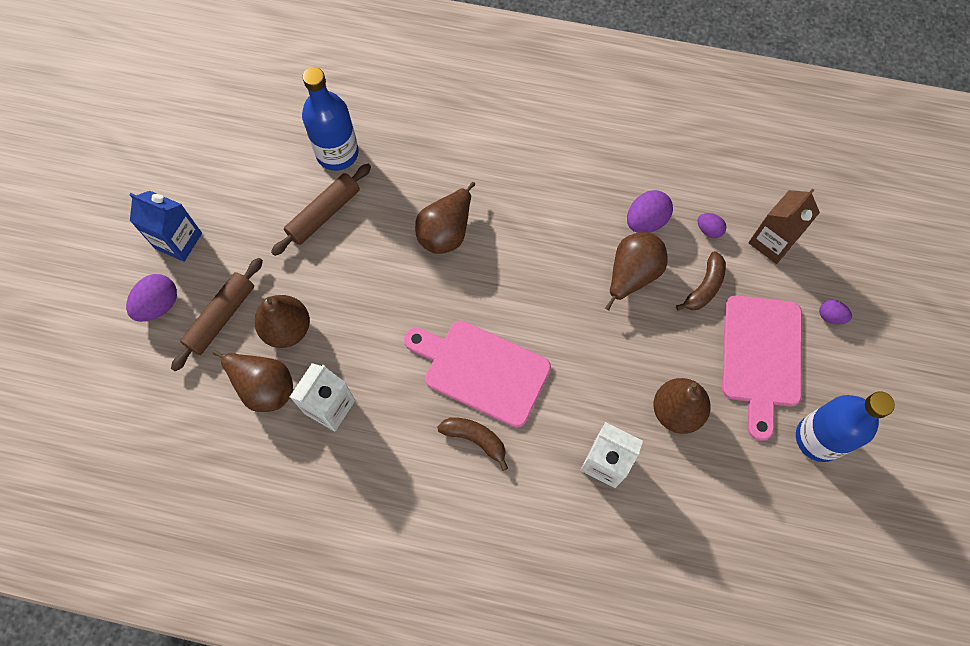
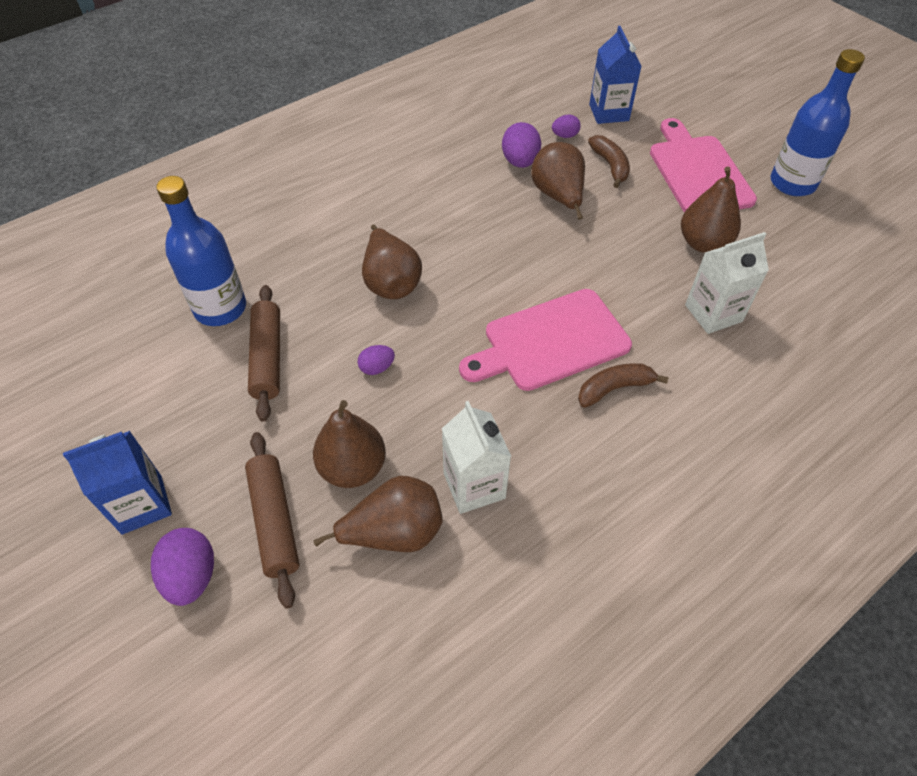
camera: 50 degrees left, 15 degrees down
(761, 357) = (698, 172): pink cutting board -> pink cutting board turned 150 degrees counterclockwise
(772, 242) = (609, 112): brown carton -> blue carton
(830, 316) = (697, 121): purple egg -> purple egg (377, 368)

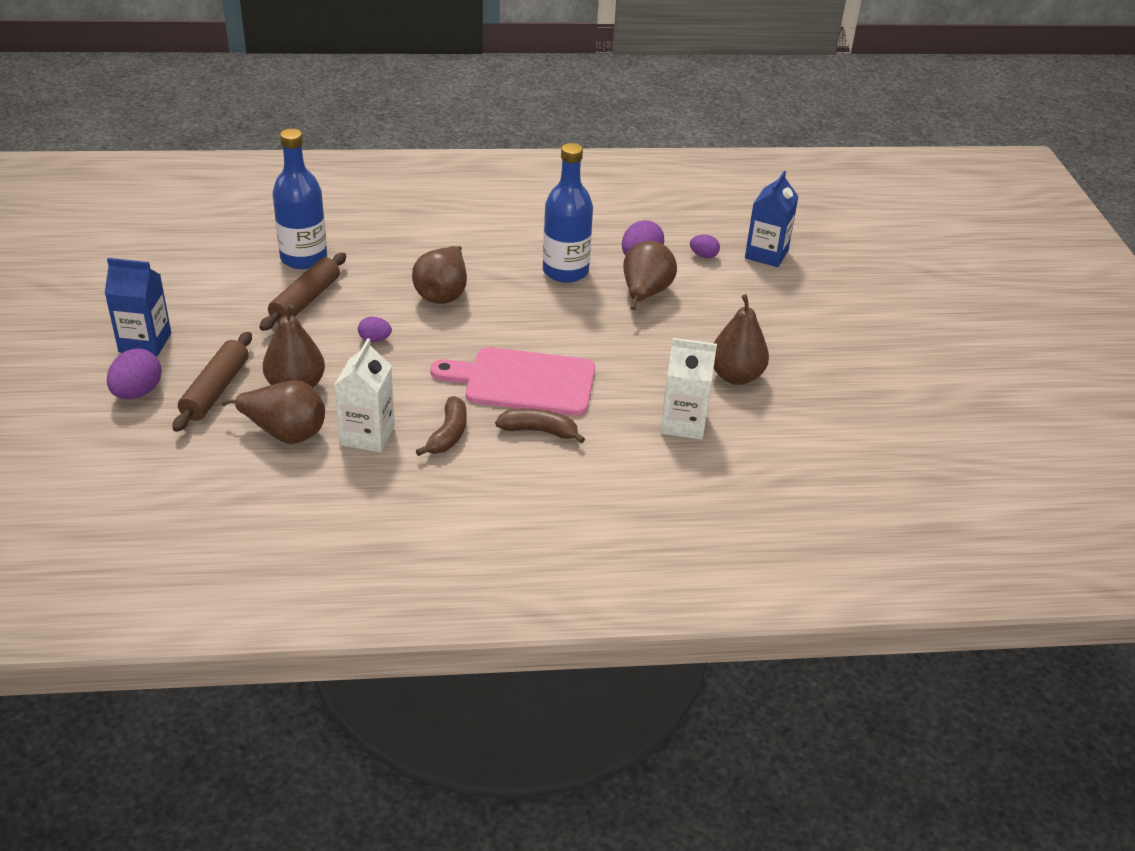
camera: 30 degrees right, 15 degrees down
(610, 166) = (719, 292): brown banana -> brown banana (448, 434)
(698, 172) = (797, 327): pink cutting board -> none
(792, 183) = (880, 371): blue bottle -> blue bottle (565, 271)

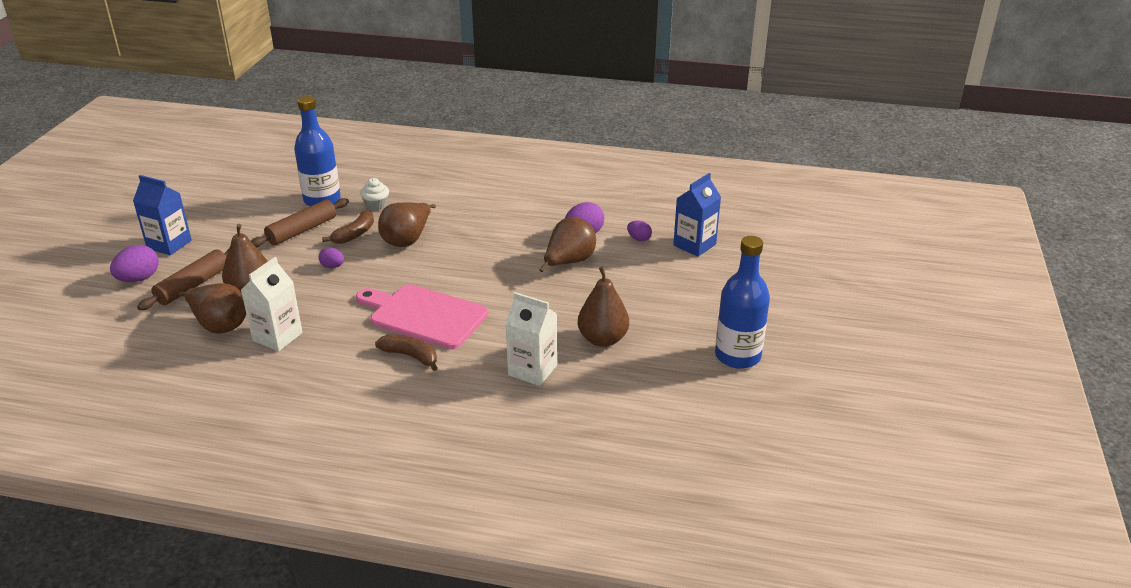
camera: 20 degrees right, 5 degrees down
(376, 256) = (376, 205): none -> white cupcake
(448, 434) = (338, 346): brown banana -> brown banana (354, 234)
(565, 271) = (515, 236): blue bottle -> blue bottle (737, 356)

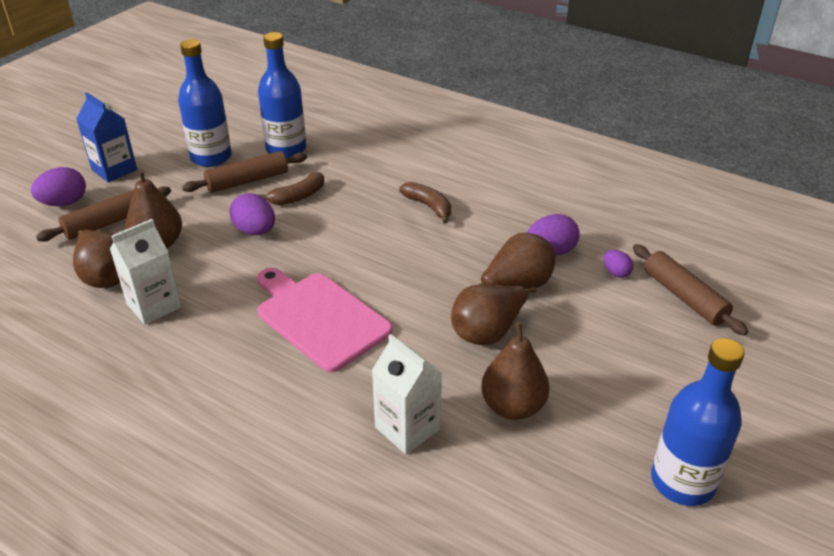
camera: 20 degrees right, 5 degrees up
(256, 218) = (211, 157): none -> blue bottle
(332, 266) = (255, 231): purple egg -> purple egg, size x1.71
(376, 205) = (337, 167): white cupcake -> none
(407, 240) = (349, 215): brown pear -> brown pear (488, 332)
(410, 356) = (278, 369): brown banana -> brown banana (429, 206)
(694, 245) = (684, 297): blue carton -> brown rolling pin

